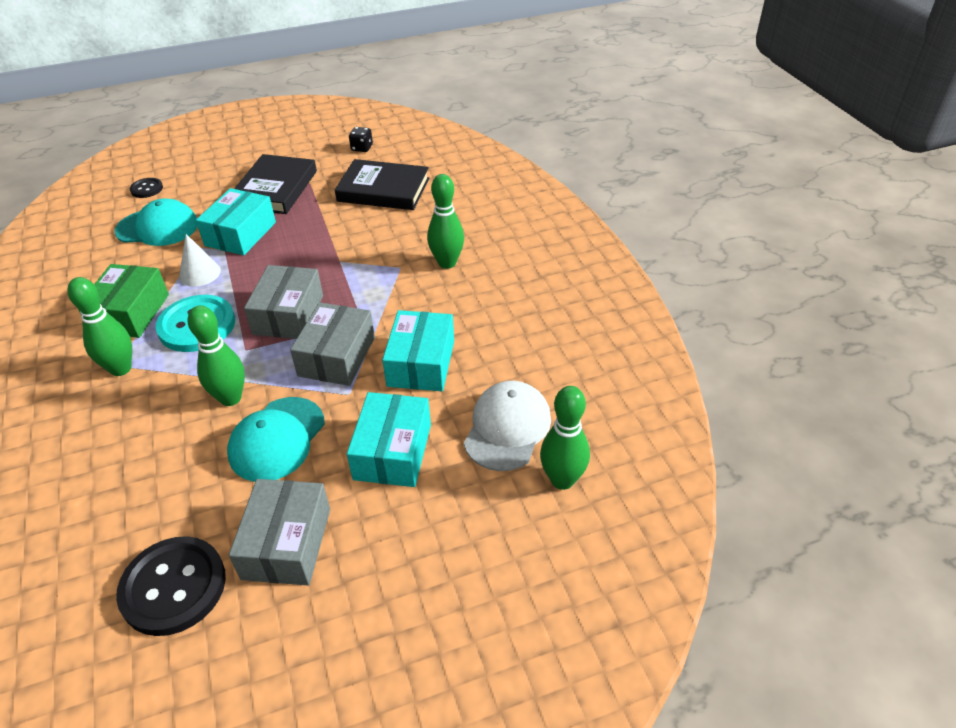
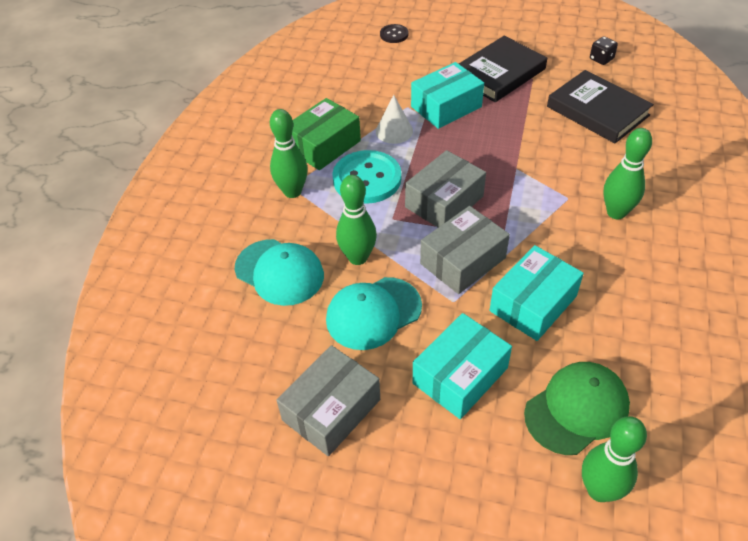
camera: 35 degrees right, 5 degrees up
(157, 228) = (384, 75): turquoise cap -> turquoise cap (279, 272)
(173, 587) = (234, 397): black button -> none
(507, 428) = (576, 409): white cap -> green cap

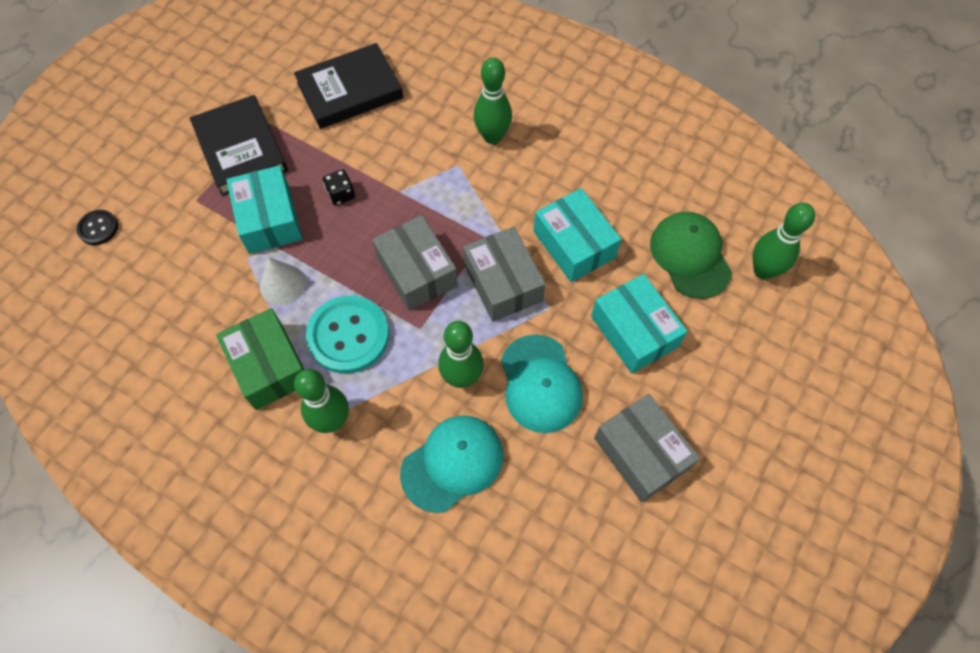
camera: 75 degrees left, 15 degrees up
(601, 59) = (272, 52): black dice -> black dice (341, 194)

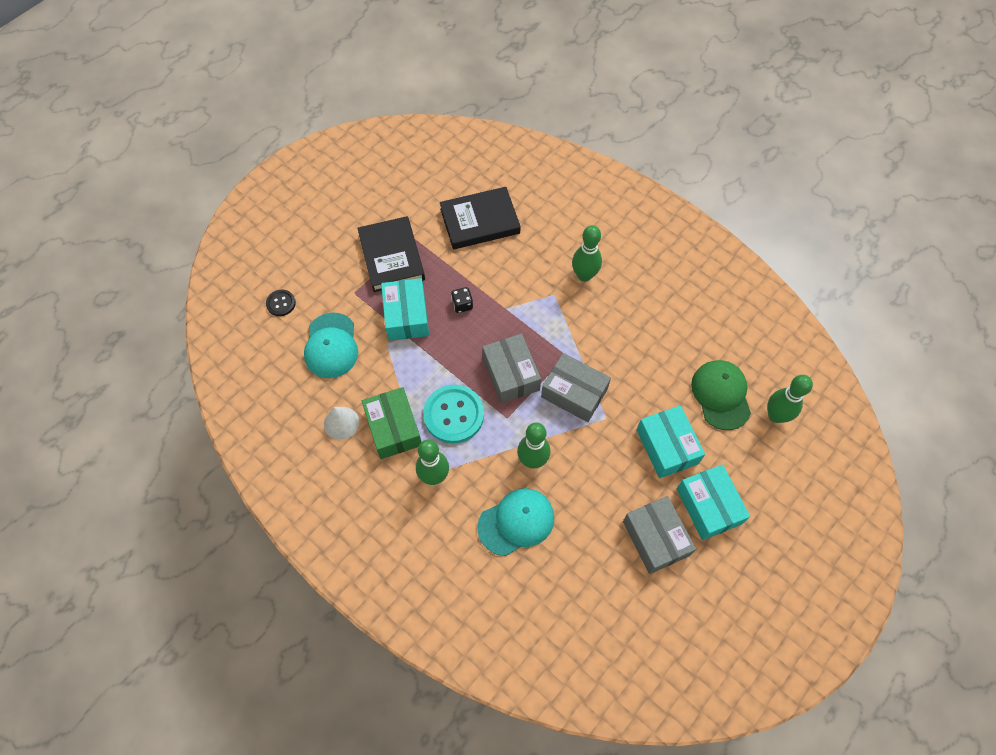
camera: 10 degrees right, 0 degrees up
(282, 284) = (410, 368): white cone -> white cone (341, 423)
(503, 282) = (574, 393): grey box -> grey box turned 45 degrees counterclockwise
(540, 383) = (589, 474): turquoise cap -> turquoise cap (331, 346)
(574, 244) = (633, 371): turquoise box -> turquoise box (708, 506)

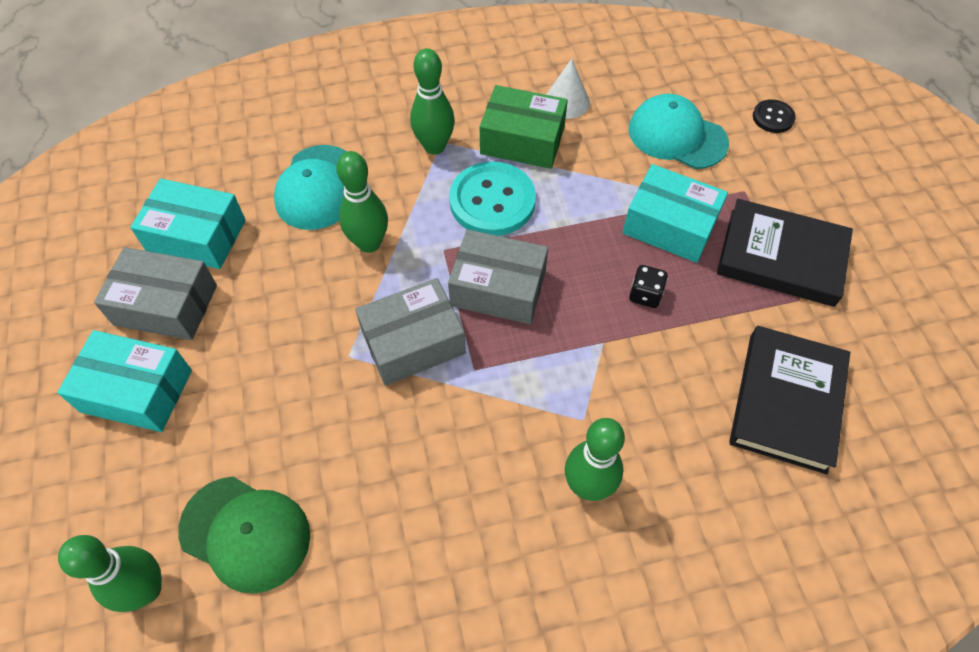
camera: 125 degrees right, 5 degrees down
(667, 446) = (248, 400): turquoise box -> turquoise box (197, 236)

